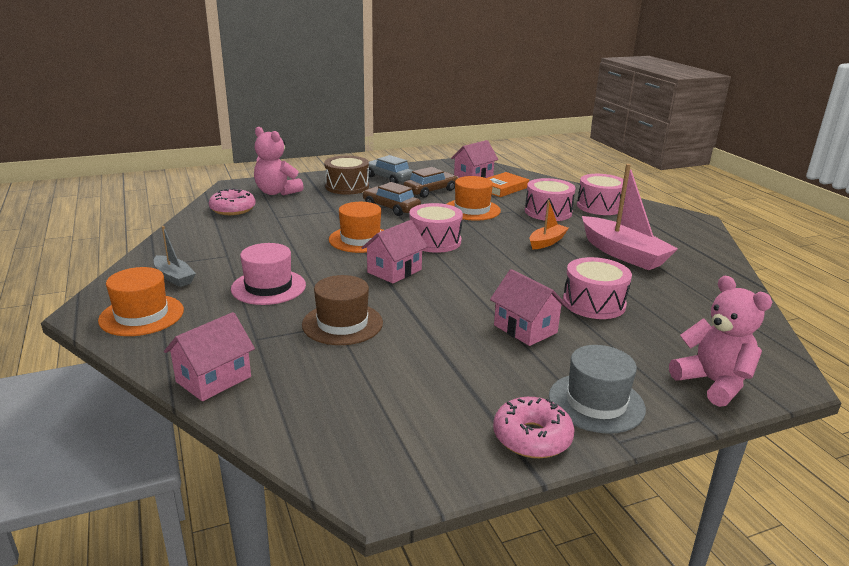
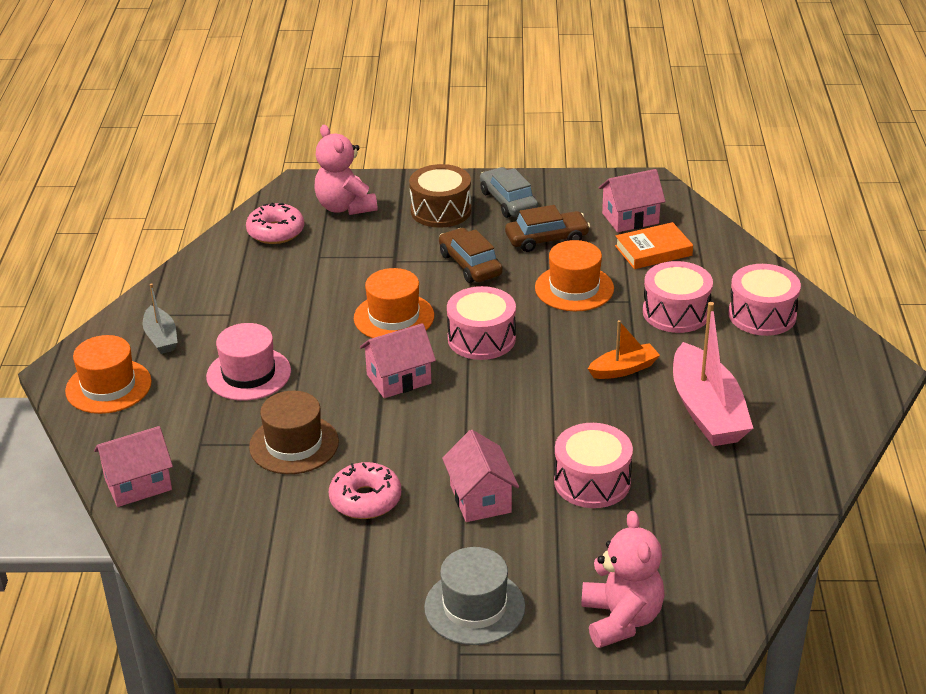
camera: 25 degrees right, 10 degrees up
(532, 437) = (380, 626): pink donut -> pink donut (365, 500)

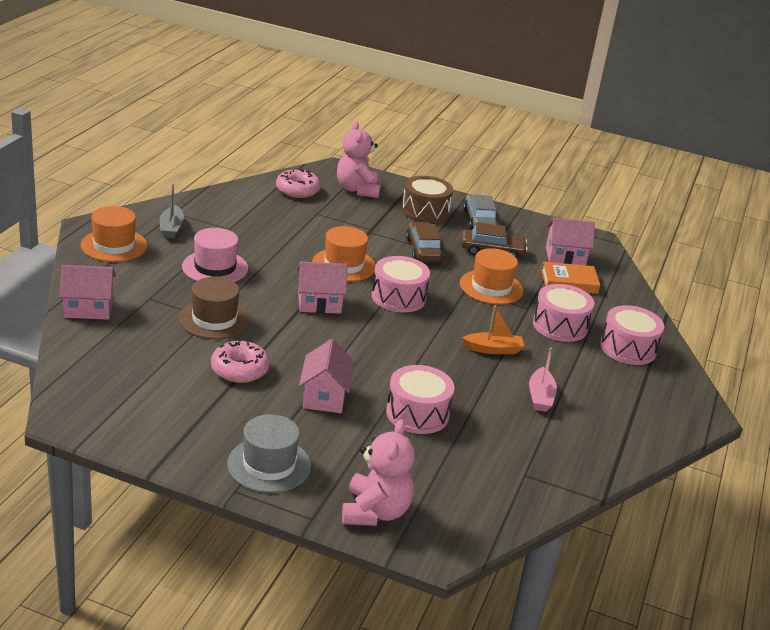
camera: 15 degrees right, 5 degrees down
(707, 411) = (540, 397): pink boat -> pink boat, size x0.53

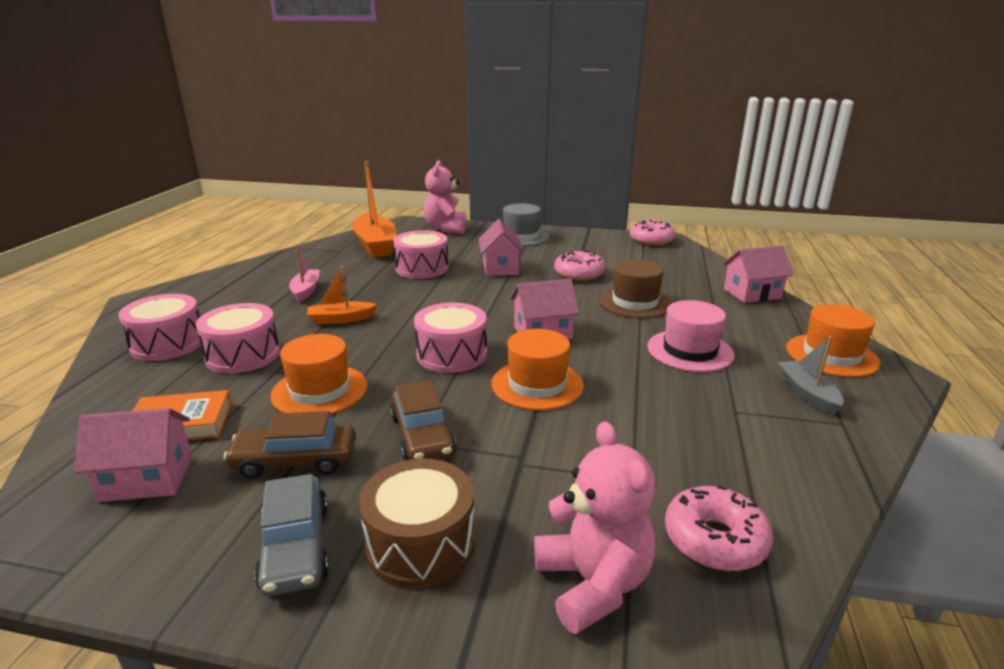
camera: 175 degrees right, 5 degrees down
(91, 420) = (651, 240): none -> pink donut
(480, 481) = (375, 245): none -> orange boat

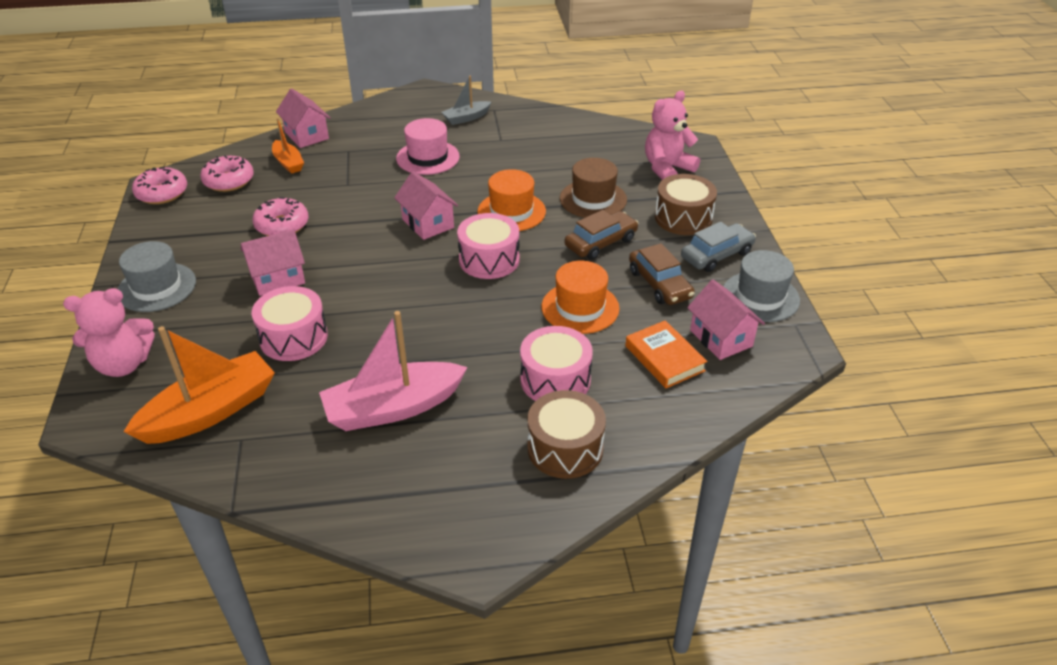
camera: 110 degrees left, 15 degrees up
(160, 557) = (760, 297): none -> grey hat
(168, 344) = (565, 448): pink drum -> brown drum
(306, 291) = (393, 408): pink boat -> pink boat, size x1.87
(341, 319) = (454, 348): orange boat -> orange boat (288, 163)
(635, 302) = (346, 187): brown hat -> brown hat (593, 199)
(714, 540) = (617, 142): pink donut -> pink donut (229, 181)
(831, 355) = (409, 109): orange hat -> none

